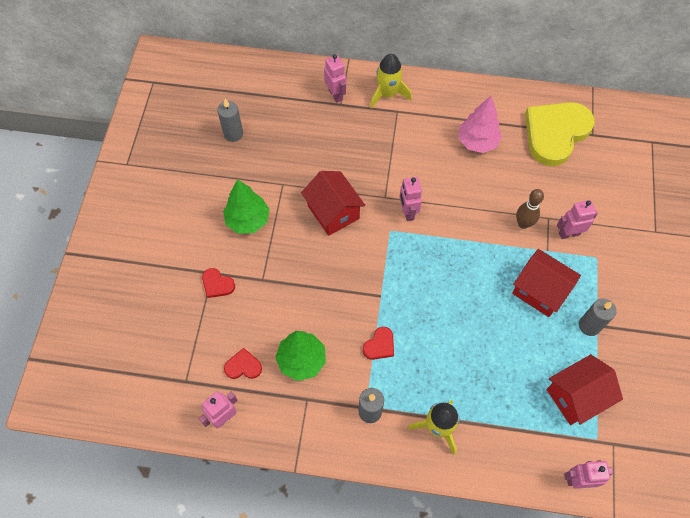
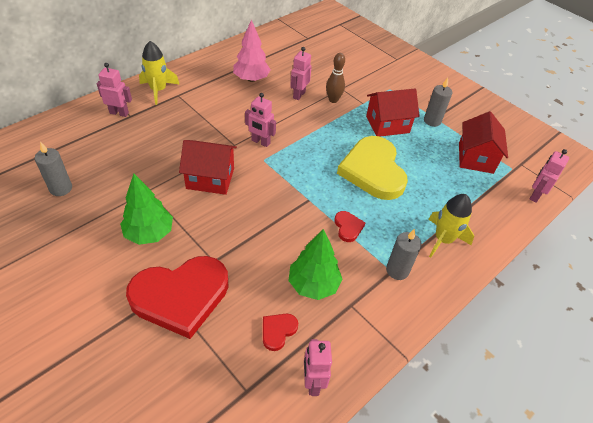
camera: 55 degrees left, 15 degrees down
(217, 284) = (180, 296): red heart -> red heart, size x2.42
(555, 133) = (288, 49): yellow heart -> yellow heart (373, 170)
(569, 233) = (361, 88): pink robot -> pink robot (299, 95)

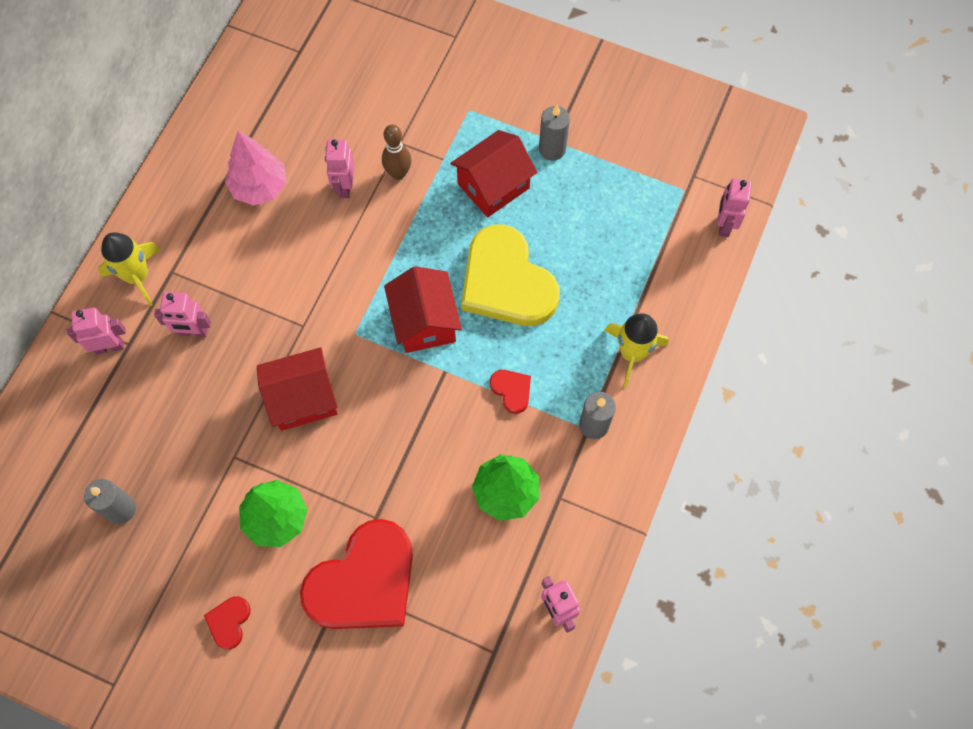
camera: 20 degrees left, 20 degrees up
(260, 142) = (335, 304): pink robot -> pink robot (193, 332)
(278, 331) = (493, 570): red heart -> red heart (229, 622)
(475, 158) = (631, 193): red house -> red house (424, 322)

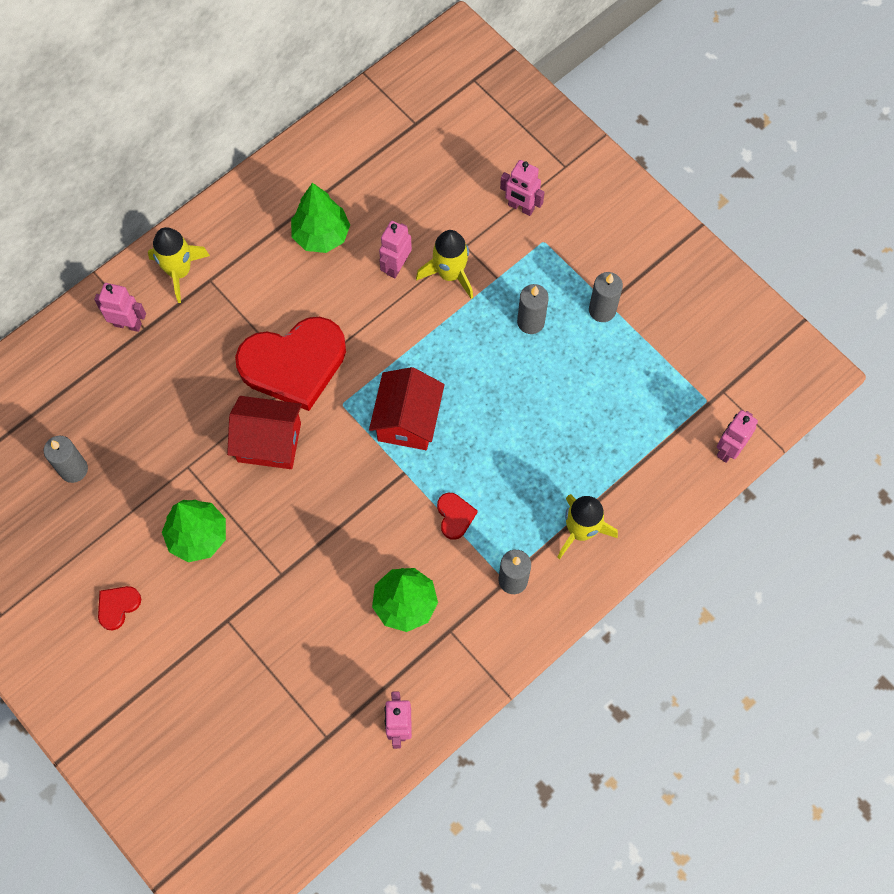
camera: 25 degrees right, 0 degrees up
(193, 332) = (203, 341): pink robot -> pink robot (521, 207)
(260, 187) = (321, 235): pink tree -> green tree
(364, 581) = (245, 625): red heart -> red heart (294, 364)
(398, 173) = (450, 274): brown bowling pin -> yellow rocket
(493, 186) = (530, 322): red house -> grey candle
(506, 282) = (499, 416): yellow heart -> none

